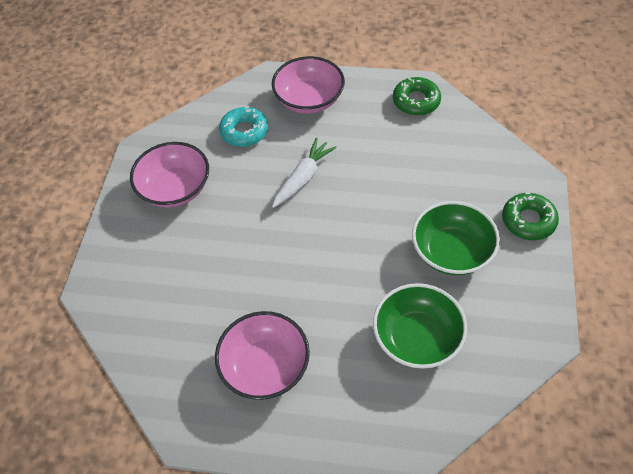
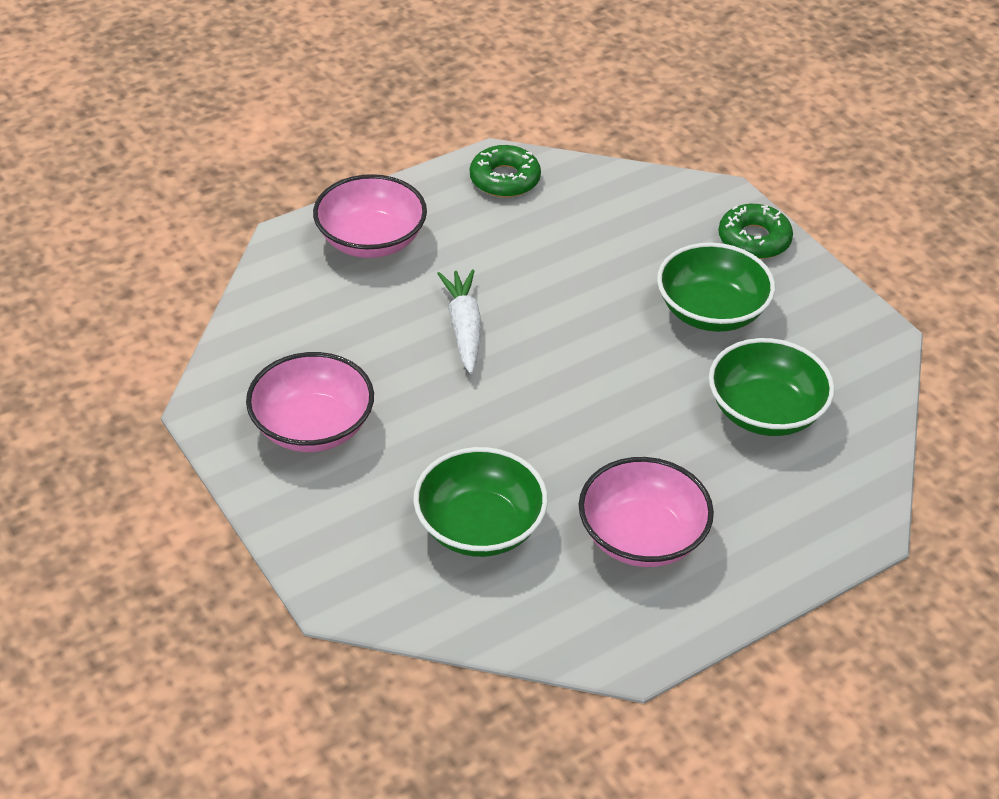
camera: 45 degrees left, 10 degrees down
(192, 299) = (480, 526): none -> green bowl
(244, 131) = (328, 317): turquoise donut -> none

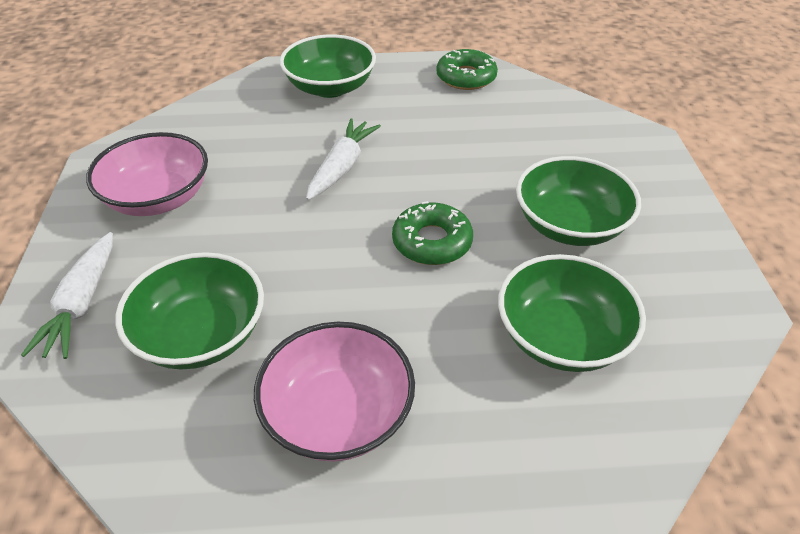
camera: 30 degrees right, 0 degrees up
(347, 546) = (82, 304): none -> white carrot
(371, 240) = (330, 87): pink bowl -> green bowl
(754, 239) = (653, 180): green donut -> green donut (432, 242)

